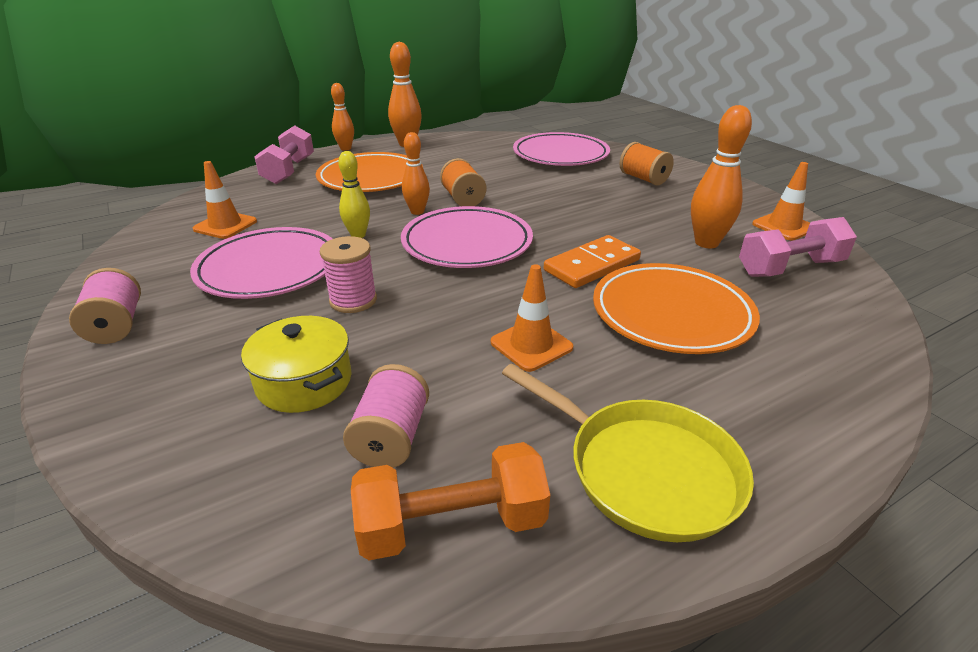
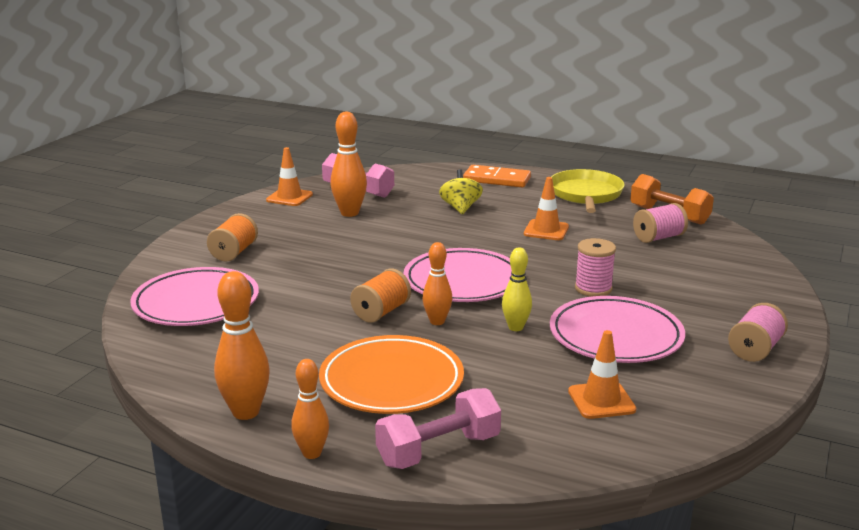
camera: 125 degrees left, 10 degrees down
(304, 382) = (671, 269): yellow pot -> none
(592, 265) = (433, 236): orange domino -> orange domino (497, 179)
(671, 314) = (460, 208): orange plate -> yellow spinning top

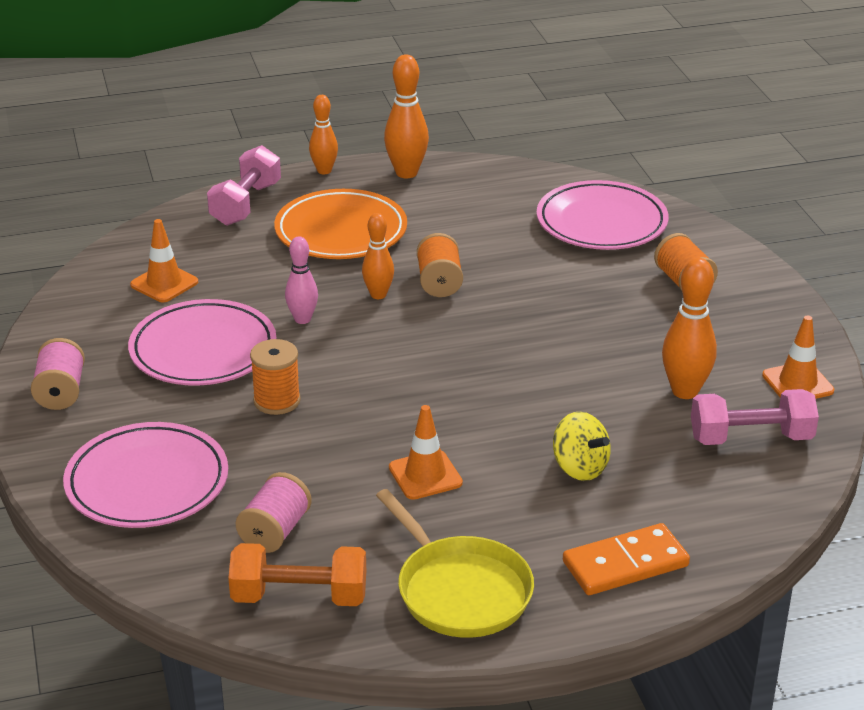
camera: 140 degrees right, 10 degrees up
(463, 282) = (416, 349): pink plate -> pink plate (147, 482)
(515, 327) = (302, 319): yellow bowling pin -> pink bowling pin
(593, 289) = (277, 401): pink spool -> orange spool

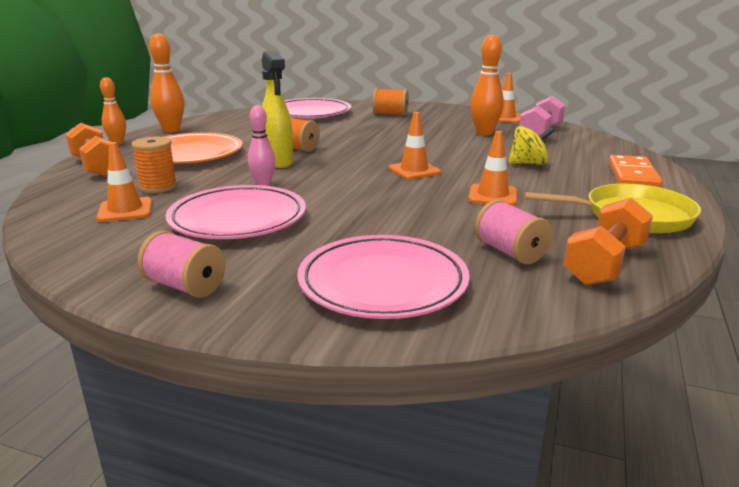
camera: 55 degrees left, 10 degrees down
(245, 204) = (96, 167): pink dumbbell -> orange dumbbell
(277, 401) = (345, 213): orange spool -> orange spool (158, 187)
(378, 295) = (278, 162): orange bowling pin -> yellow spray bottle
(453, 393) = (414, 170): none -> orange traffic cone

